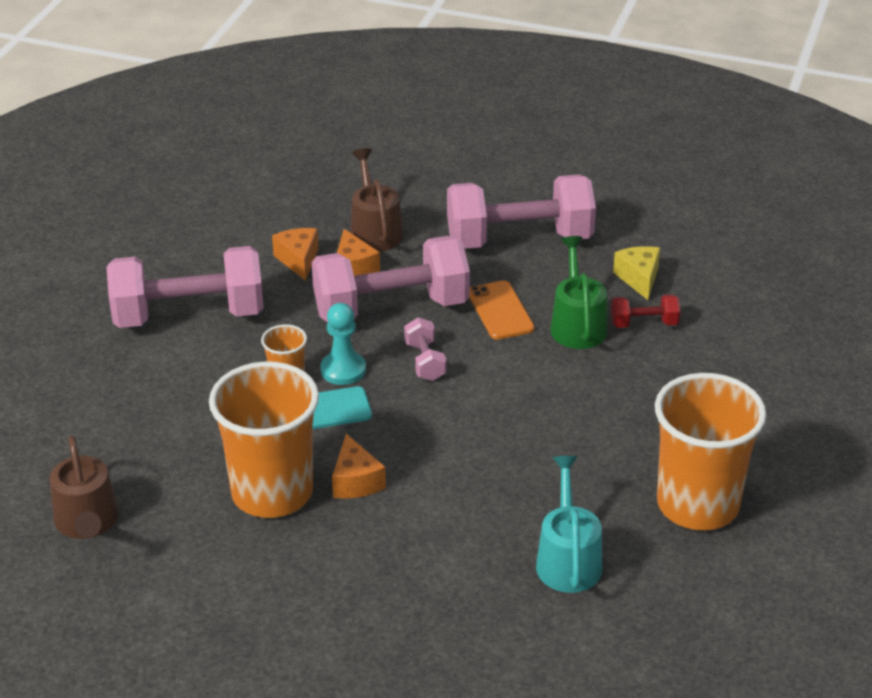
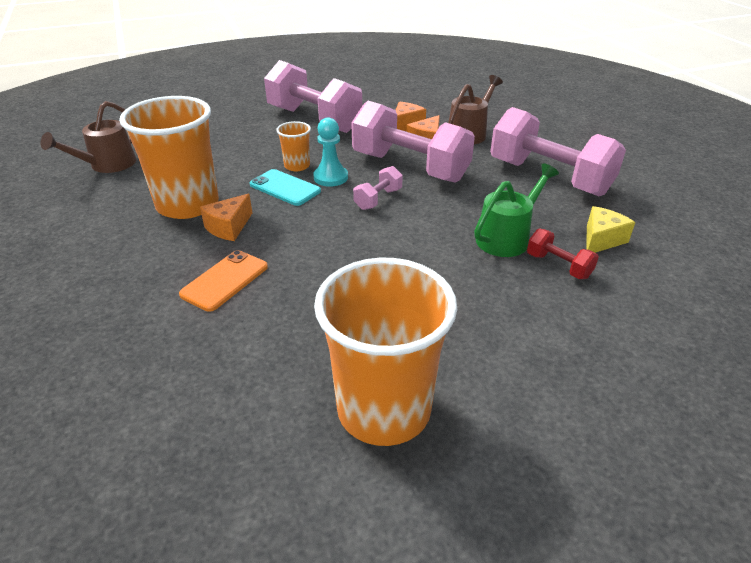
camera: 50 degrees right, 0 degrees up
(500, 311) = (469, 202): orange phone -> orange phone (225, 280)
(568, 559) = (234, 362): turquoise watering can -> none

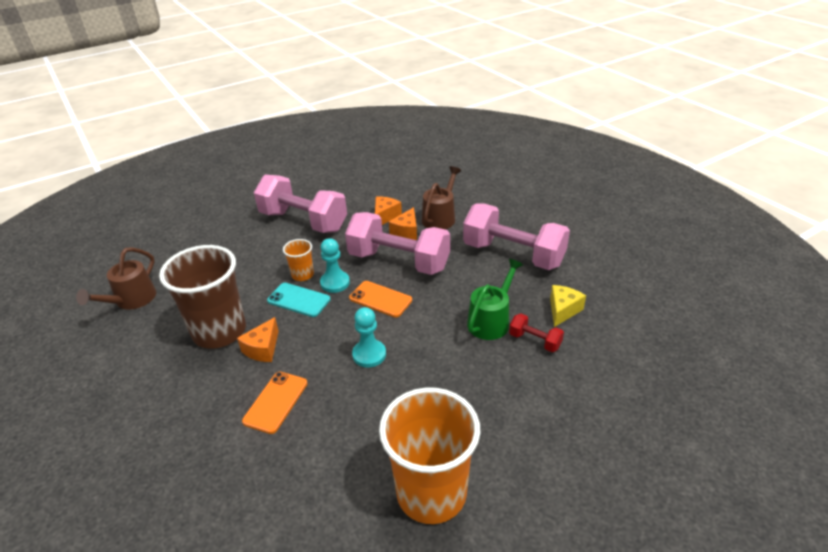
camera: 10 degrees left, 0 degrees up
(188, 205) = (219, 331): orange cup -> brown cup
(349, 250) = (369, 354): none -> turquoise pawn
(378, 199) = (380, 299): pink dumbbell -> orange phone

